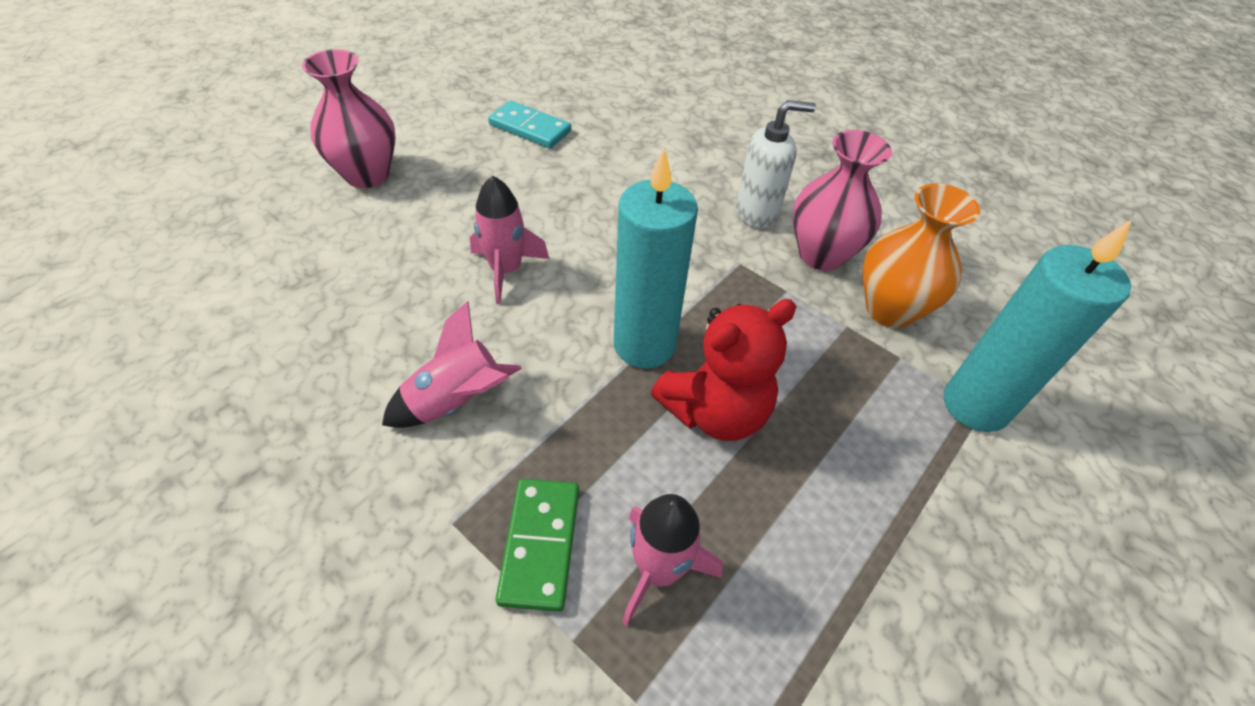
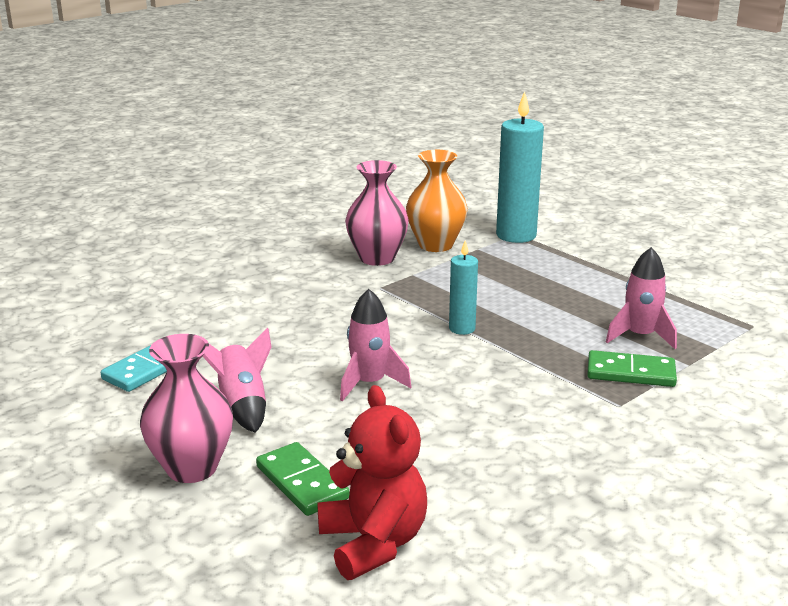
camera: 80 degrees left, 25 degrees down
(331, 239) = (301, 482): none -> green domino
(457, 401) = (516, 404): pink rocket -> pink rocket (242, 405)
(644, 345) = (462, 328): turquoise candle -> turquoise candle, size x0.55
(715, 411) = (523, 309): red teddy bear -> red teddy bear (373, 543)
(757, 213) = (323, 274): white soap dispenser -> none

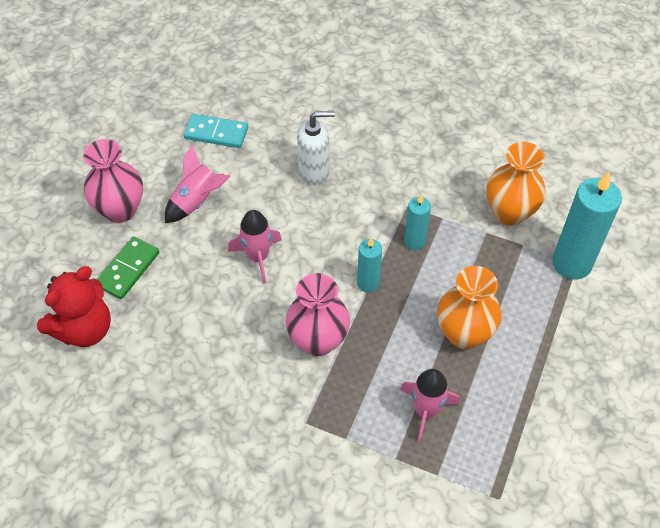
camera: 65 degrees right, 30 degrees up
(281, 323) = (314, 172): none -> white soap dispenser
(377, 258) = (457, 183): pink vase -> pink vase (318, 340)
(429, 294) = (414, 242): none -> turquoise candle
(560, 297) = (464, 333): none -> orange vase
(631, 373) = (358, 418): green domino -> none

